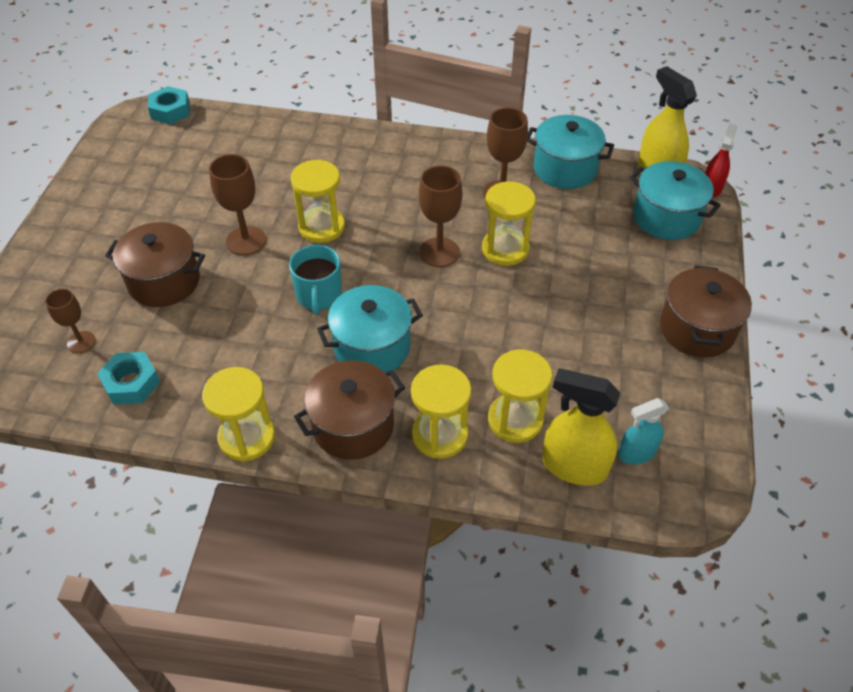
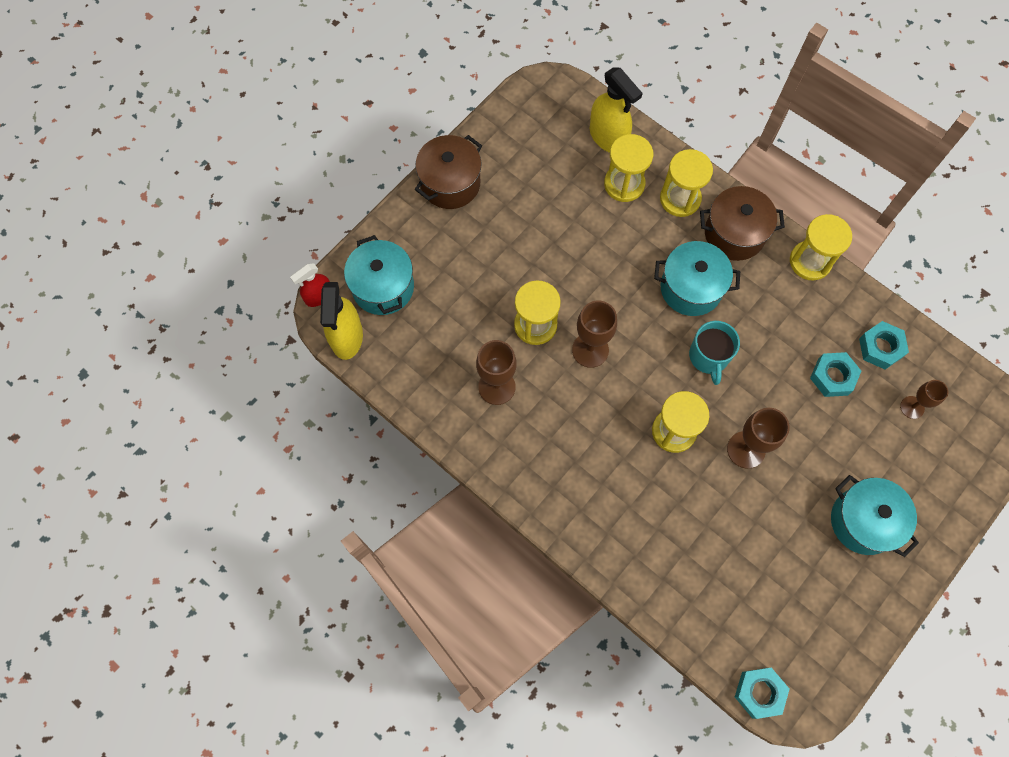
camera: 150 degrees left, 20 degrees up
(164, 281) = (830, 438): brown pot -> none
(179, 333) = (832, 377): none -> turquoise nut
(319, 295) = (709, 356): turquoise mug -> turquoise mug turned 150 degrees clockwise
(565, 169) = (421, 385): turquoise pot -> turquoise pot (863, 521)
(636, 453) = (563, 126): turquoise spray bottle -> none

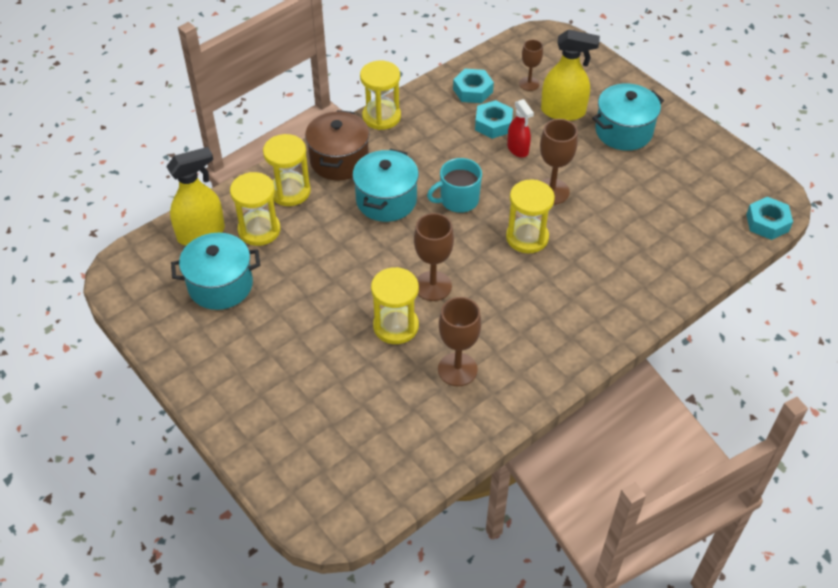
camera: 80 degrees left, 20 degrees down
(318, 296) = (309, 531): red spray bottle -> red spray bottle (518, 149)
(347, 337) = (369, 506): yellow spray bottle -> yellow spray bottle (563, 112)
(383, 287) = (315, 461): turquoise pot -> turquoise pot (220, 285)
(450, 183) = (205, 378): brown pot -> none
(709, 356) = (458, 200): turquoise mug -> turquoise mug turned 150 degrees clockwise

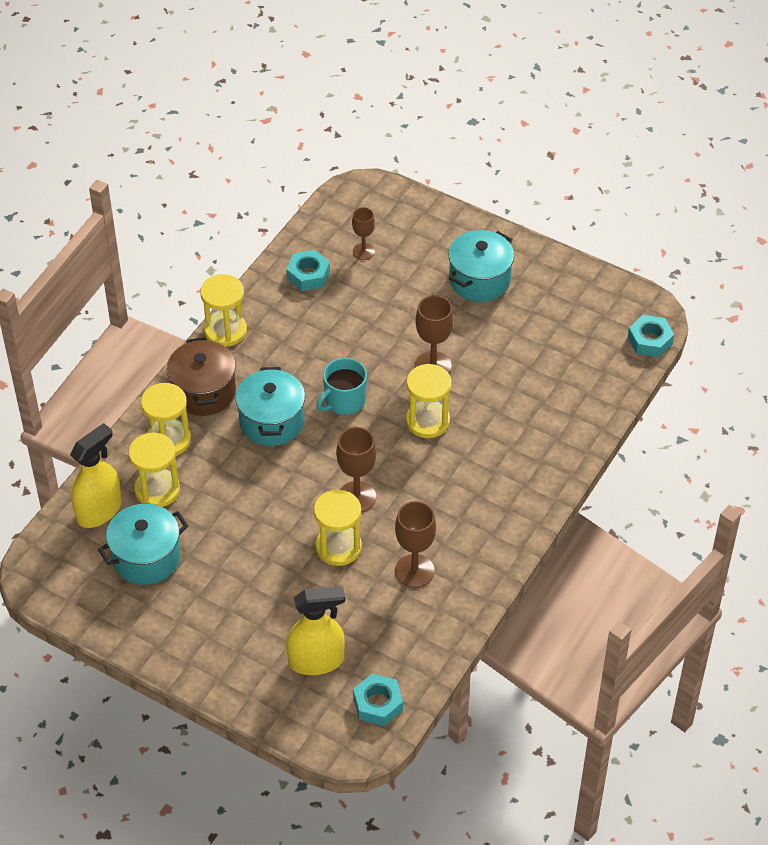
camera: 20 degrees left, 0 degrees up
(493, 124) = (345, 307): turquoise nut -> turquoise nut (378, 704)
(518, 149) = (381, 329): red spray bottle -> none
(563, 112) = (411, 274): yellow spray bottle -> yellow spray bottle (316, 661)

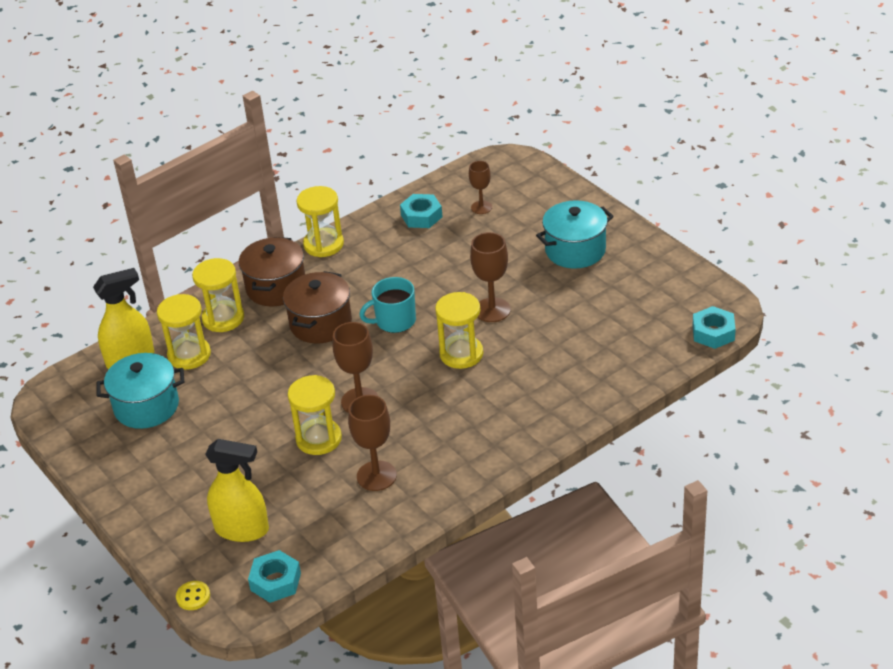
camera: 25 degrees right, 10 degrees down
(272, 421) = (320, 323): turquoise pot -> brown pot
(308, 741) = (193, 596): none -> yellow button

